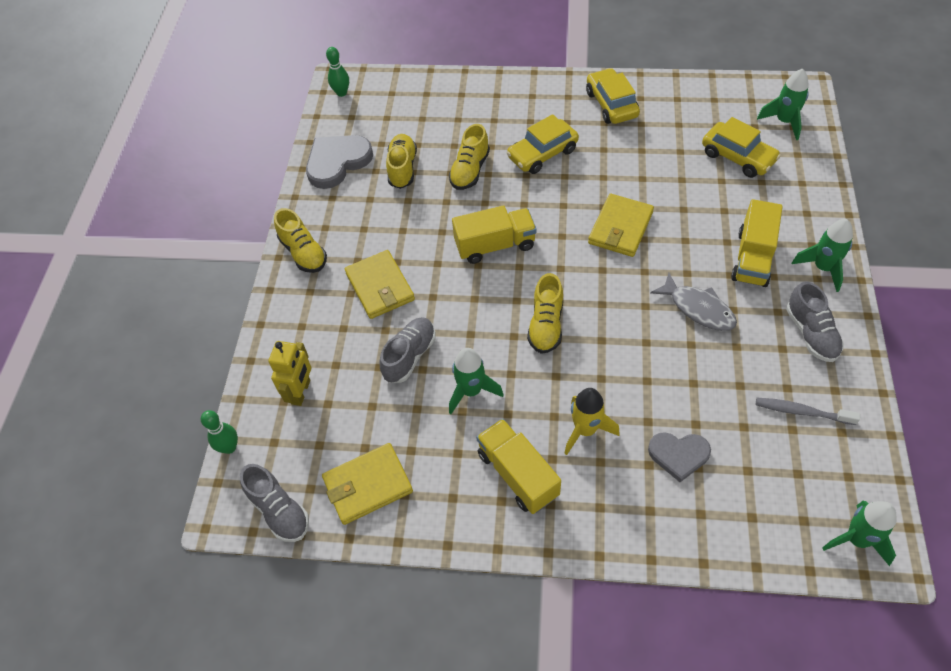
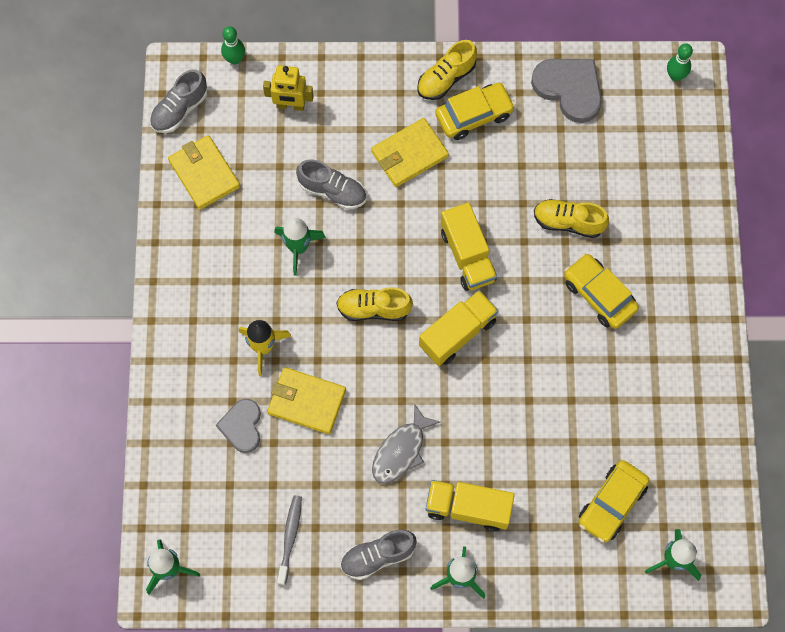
camera: 80 degrees right, 15 degrees up
(402, 168) = (565, 155): yellow shoe -> none
(518, 474) = (218, 292): yellow truck -> yellow truck (457, 333)
(611, 104) = (684, 367): yellow car -> yellow car (474, 115)
(620, 228) = (499, 377): yellow wallet -> yellow wallet (306, 401)

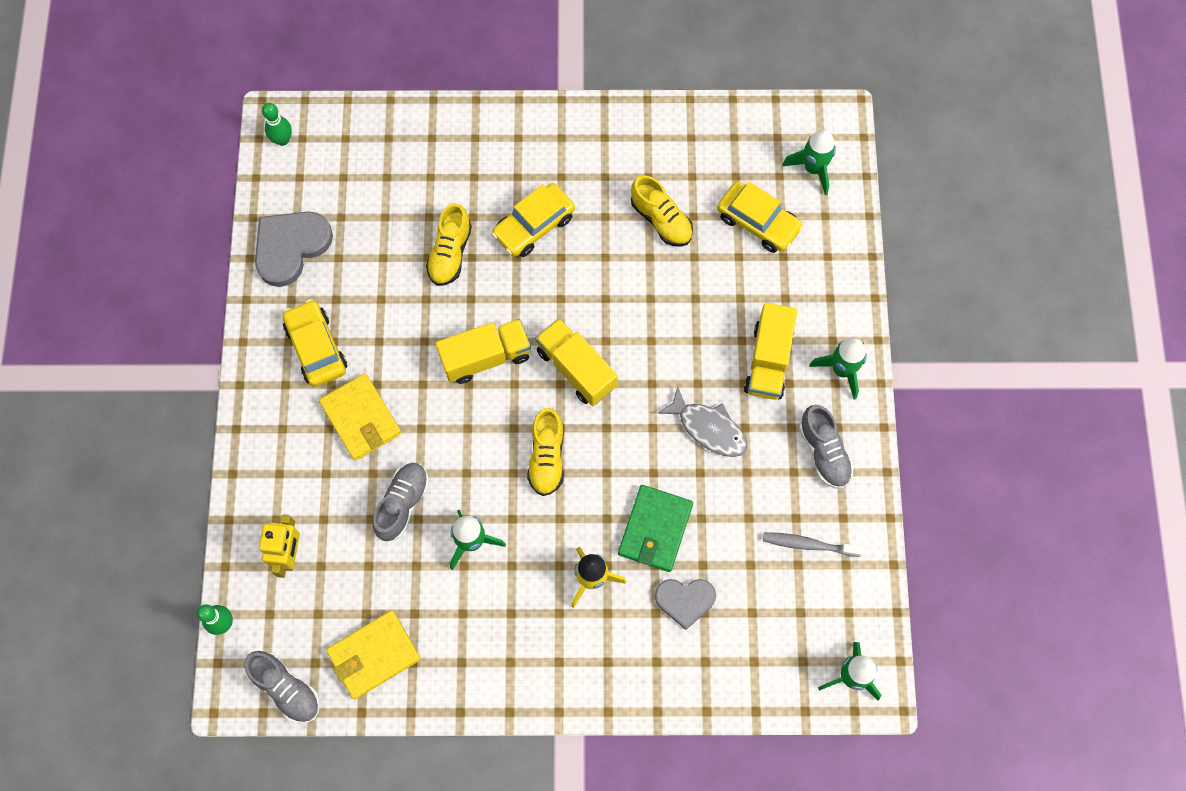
camera: 90 degrees left, 0 degrees up
(306, 401) = (655, 529): yellow wallet -> green wallet
(446, 78) = (268, 377): yellow shoe -> yellow shoe (661, 220)

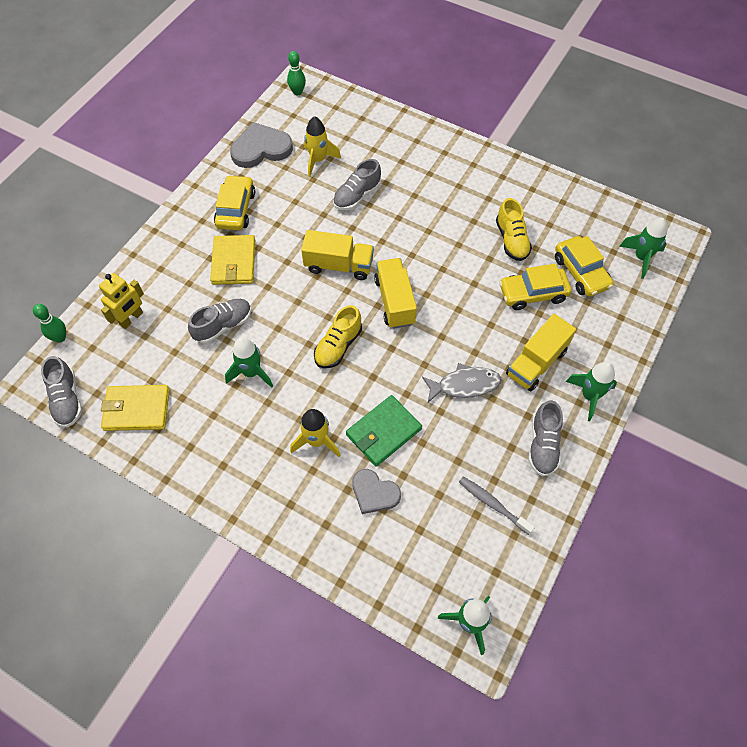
camera: 30 degrees right, 10 degrees down
(372, 227) = (318, 160): none -> yellow rocket
(450, 253) = (357, 196): yellow shoe -> grey shoe
(534, 226) = (422, 205): yellow car -> yellow car (533, 293)
(708, 428) = (465, 385): grey fish -> grey fish turned 75 degrees counterclockwise

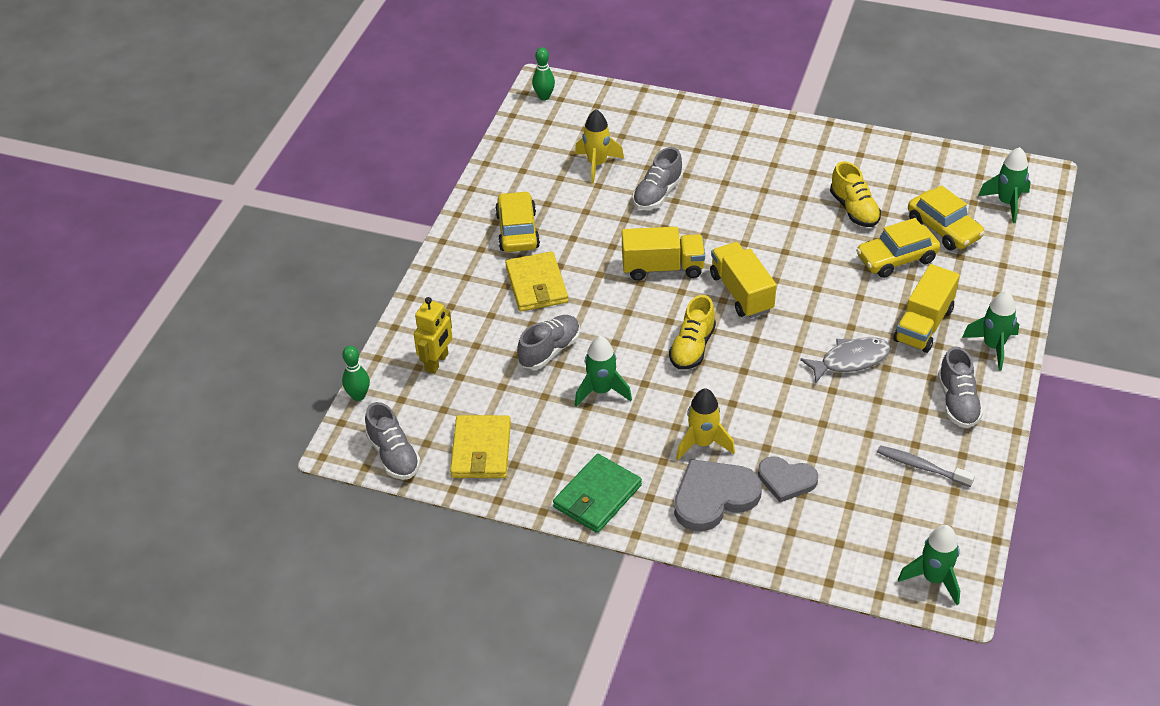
camera: 10 degrees left, 15 degrees down
(137, 409) = (481, 450): yellow wallet -> yellow wallet turned 75 degrees counterclockwise
(261, 148) = (523, 163): grey heart -> grey heart (714, 497)
(383, 432) = (775, 421): green wallet -> green wallet (597, 496)

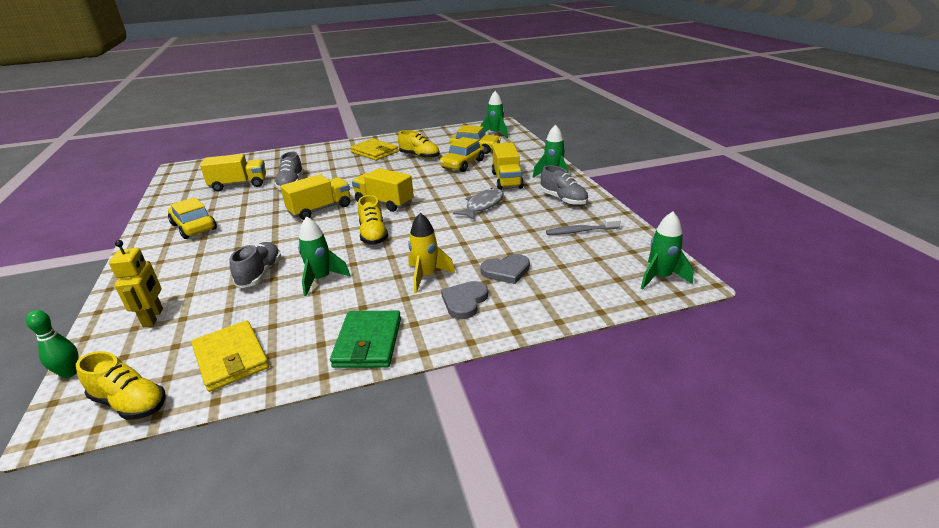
camera: 35 degrees left, 15 degrees down
(393, 455) = (130, 403): grey shoe -> yellow shoe
(536, 285) = (226, 246): yellow wallet -> yellow wallet (374, 152)
(544, 96) = (182, 171): green bowling pin -> none
(597, 164) = (239, 185): yellow rocket -> yellow truck
(714, 497) = (464, 301): grey heart -> grey heart, size x0.65

